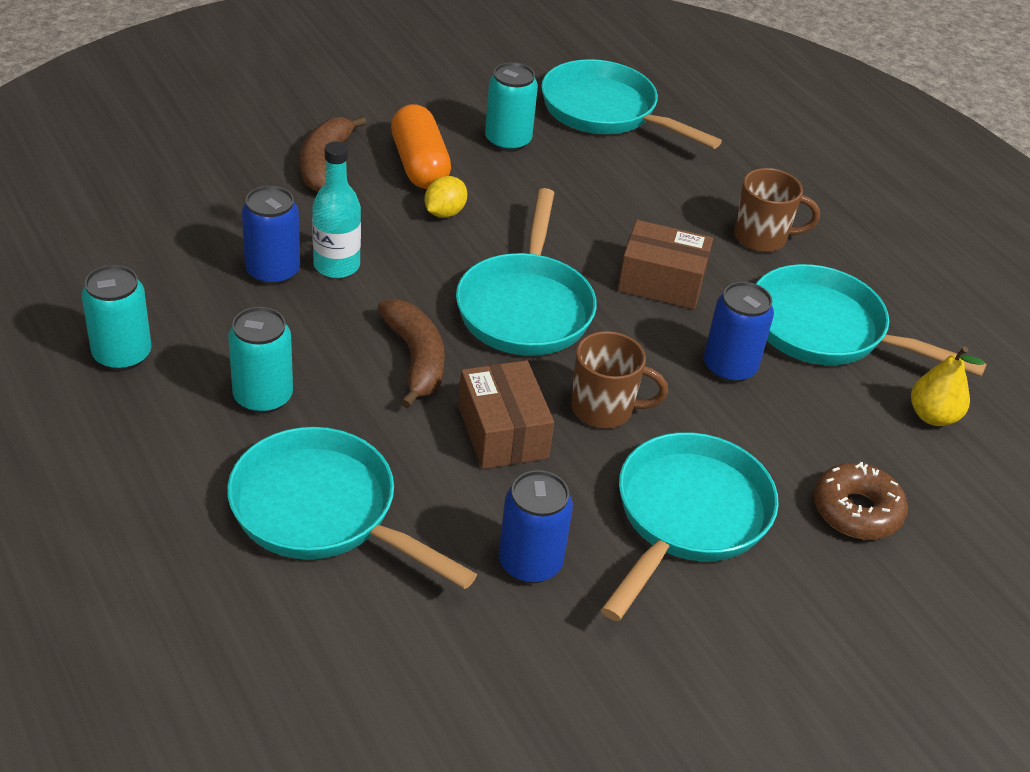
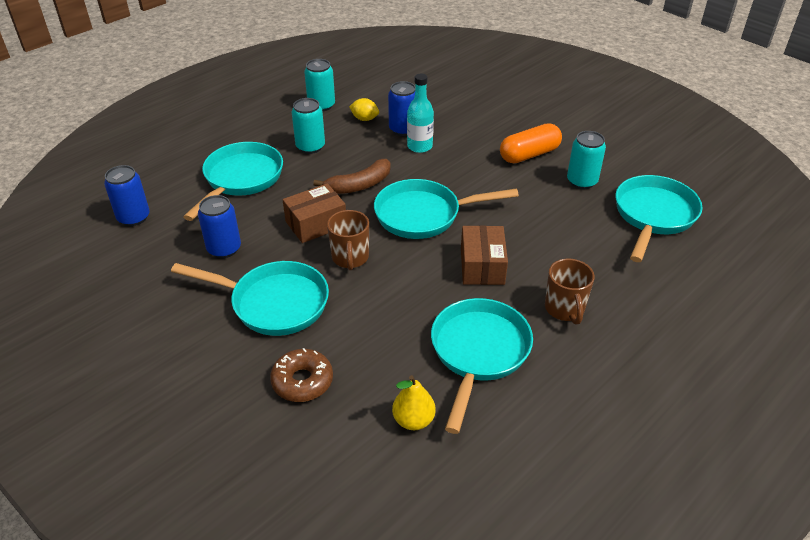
camera: 80 degrees right, 0 degrees up
(324, 163) = (504, 124): brown banana -> none
(444, 213) = (490, 171): yellow lemon -> yellow lemon (364, 119)
(729, 367) = (413, 307): blue can -> blue can (134, 217)

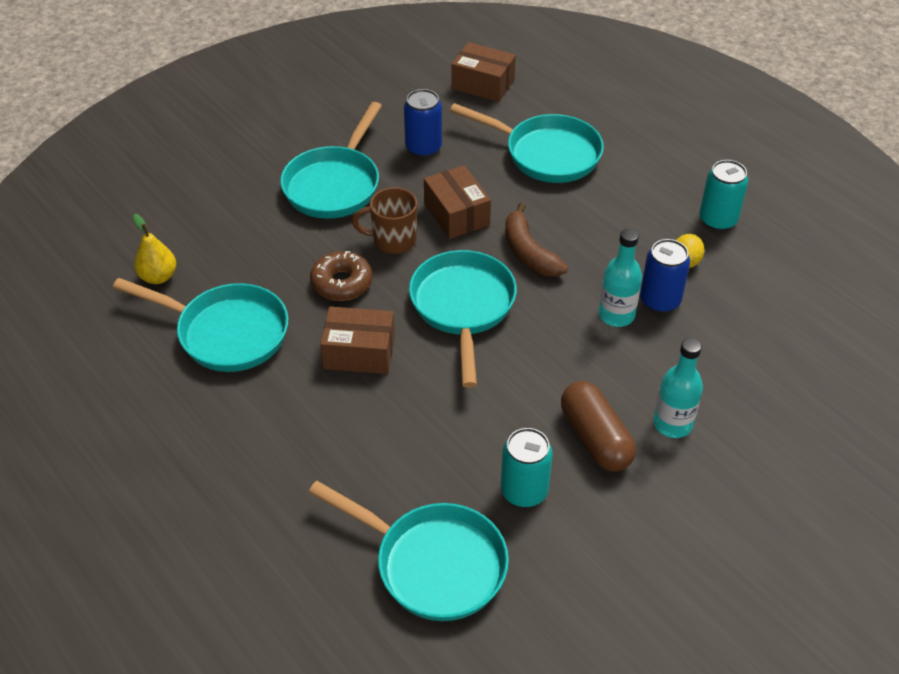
camera: 95 degrees right, 5 degrees up
(134, 217) = (483, 84): blue can -> brown box
(302, 381) = (227, 205): brown donut -> brown donut (341, 283)
(310, 147) = (614, 209): turquoise can -> none
(508, 127) = (672, 424): none -> turquoise bottle
(529, 154) = (595, 438): orange capsule -> brown capsule
(564, 309) = (270, 419): brown mug -> none

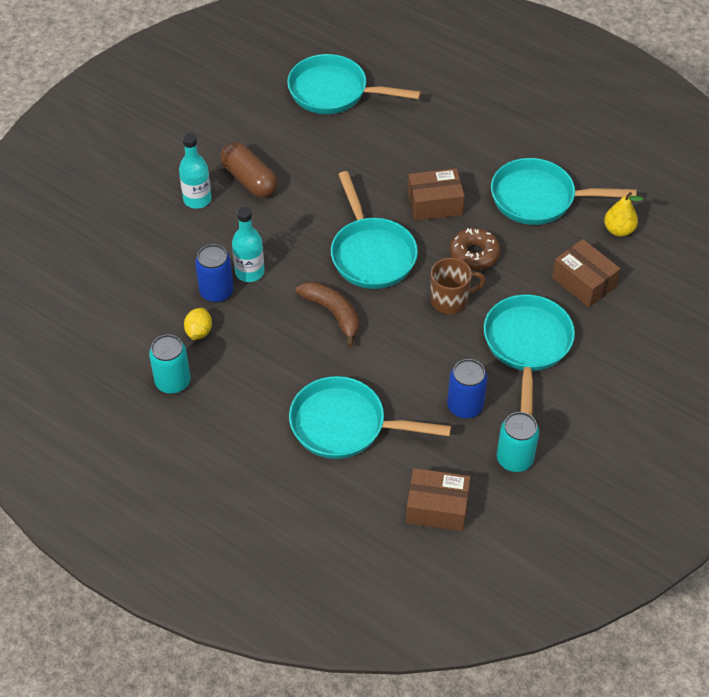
camera: 165 degrees right, 5 degrees up
(456, 214) = (406, 338): brown box -> brown box (583, 282)
(524, 491) = (290, 139): turquoise can -> turquoise can (514, 459)

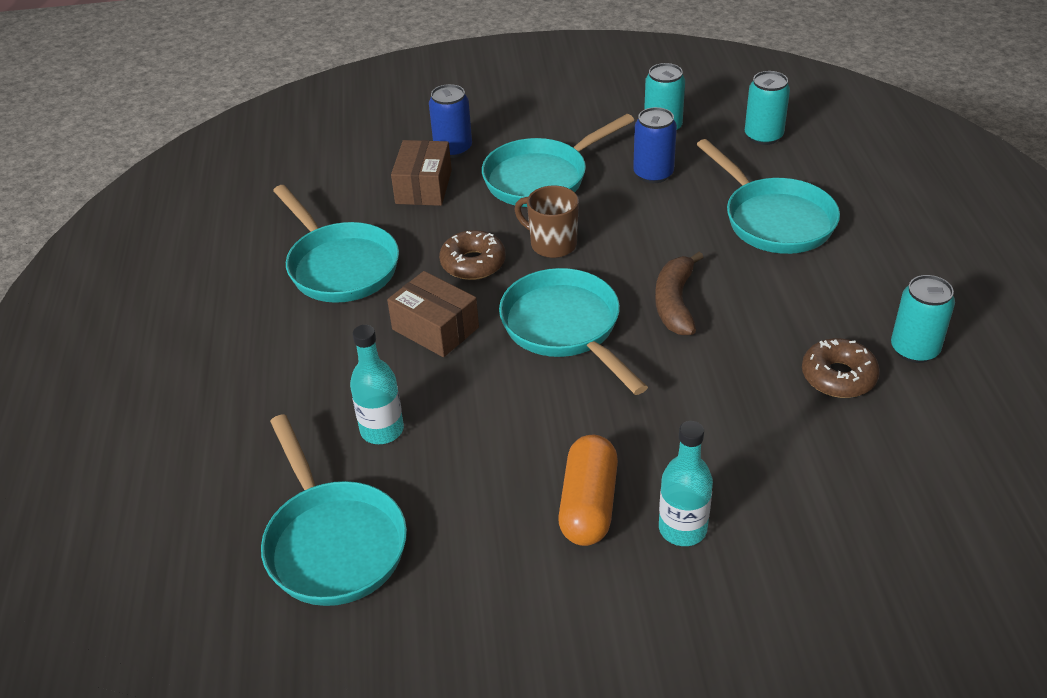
camera: 130 degrees left, 10 degrees down
(199, 332) = (838, 376): yellow lemon -> brown donut
(216, 292) = (776, 403): blue can -> blue can (453, 149)
(249, 180) = (588, 504): brown capsule -> orange capsule
(249, 272) = (715, 397): turquoise bottle -> turquoise bottle (382, 430)
(371, 254) = (565, 328): turquoise pan -> turquoise pan turned 60 degrees counterclockwise
(437, 508) = (763, 136): brown box -> turquoise can
(618, 230) = (328, 200): yellow pear -> none

